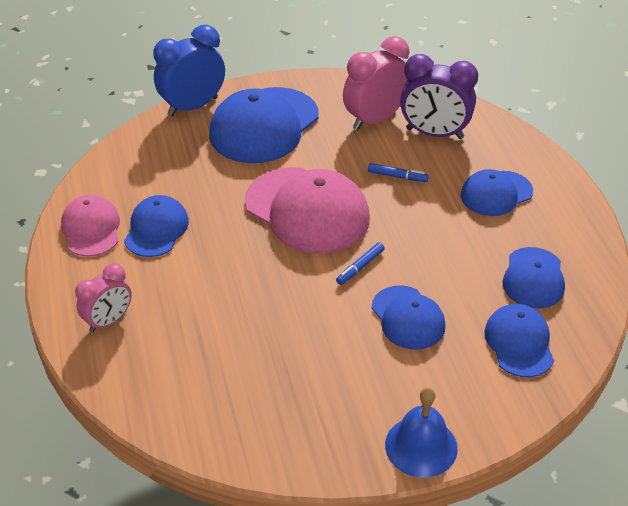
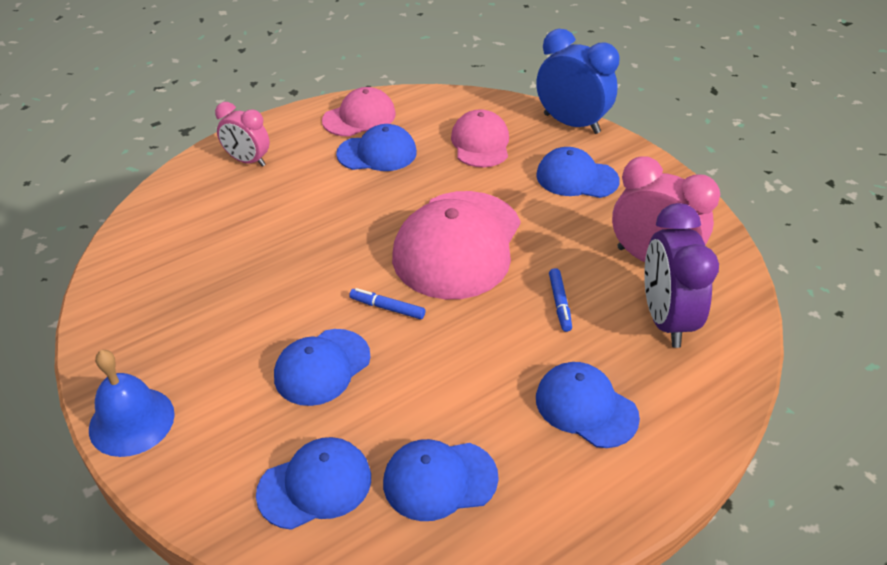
camera: 70 degrees right, 0 degrees up
(184, 163) = (480, 143): none -> pink cap
(264, 125) = (576, 178): blue cap -> blue cap, size x0.57

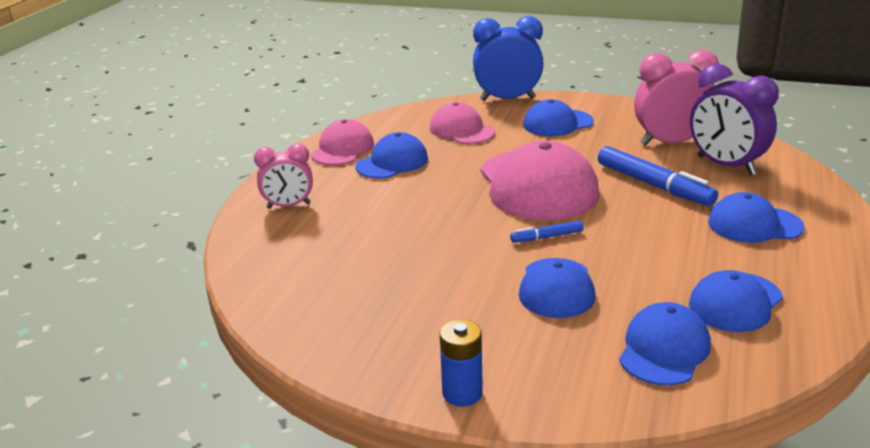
camera: 35 degrees left, 15 degrees down
(131, 421) = (462, 393): blue bell -> blue battery
(559, 303) = (654, 185): blue marker -> blue marker, size x1.97

